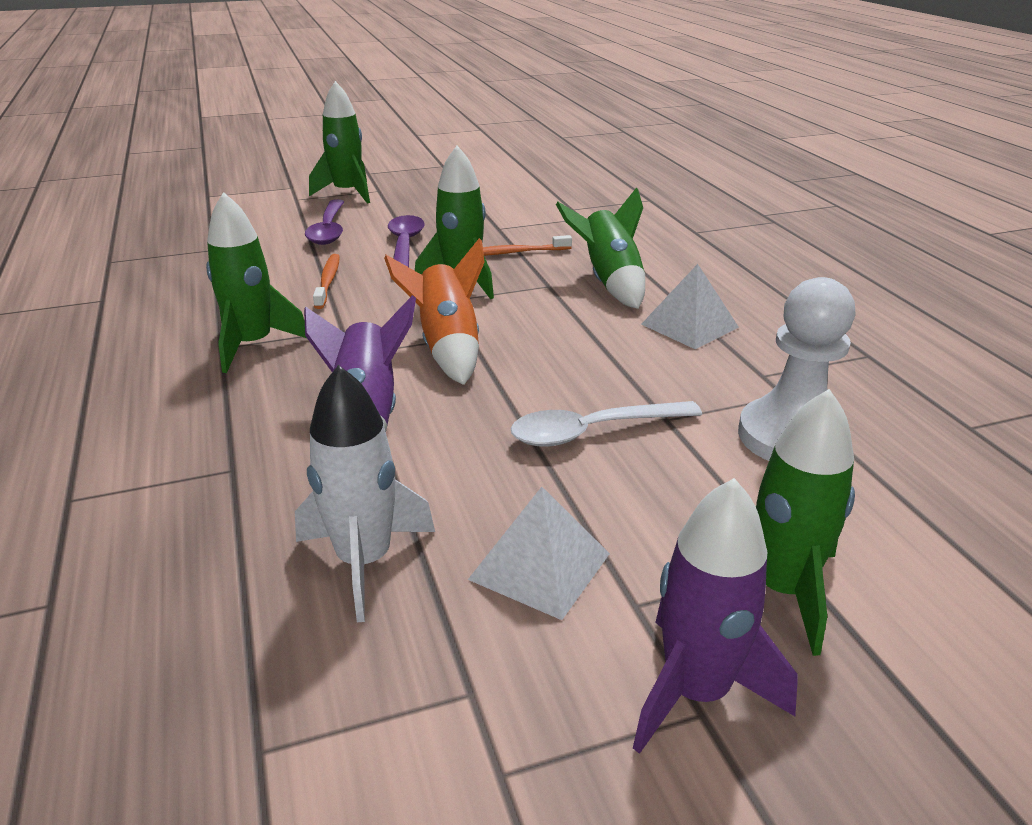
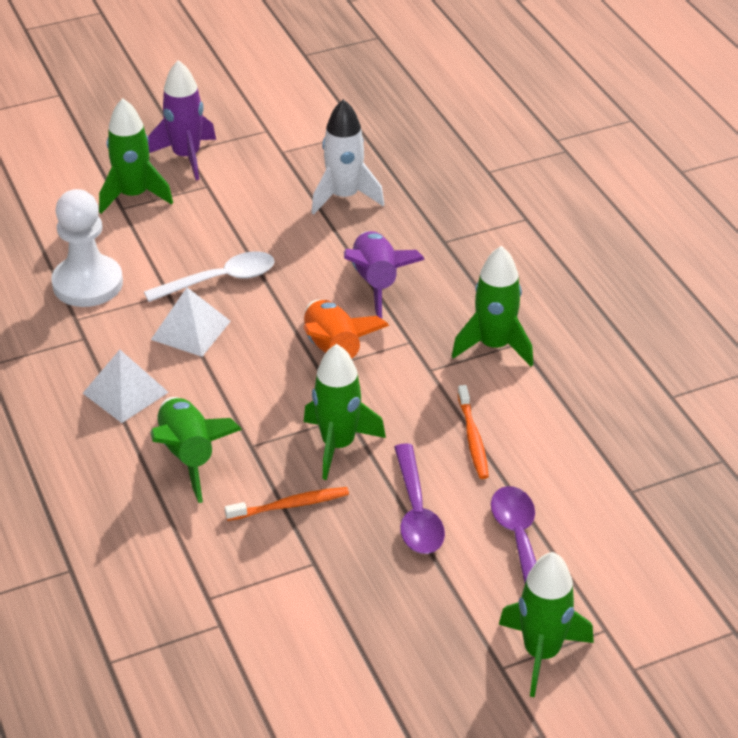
camera: 175 degrees right, 10 degrees up
(539, 566) = (254, 199): white pyramid -> white pyramid (191, 330)

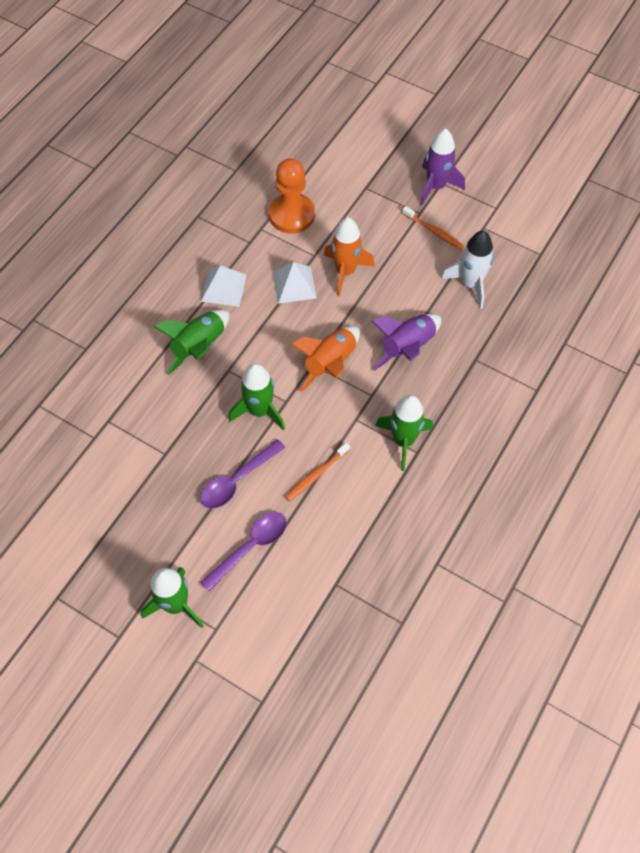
camera: 55 degrees right, 20 degrees up
(87, 284) = (292, 215): white pawn -> orange pawn
(134, 195) = (380, 186): green rocket -> none
(220, 280) = (345, 271): white spoon -> orange rocket
(290, 505) = (198, 416): orange toothbrush -> orange toothbrush (434, 231)

